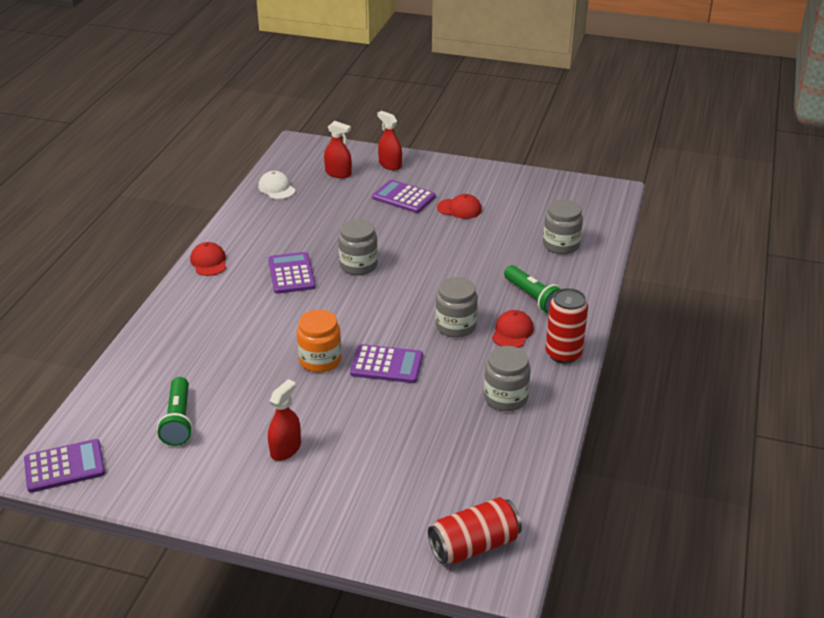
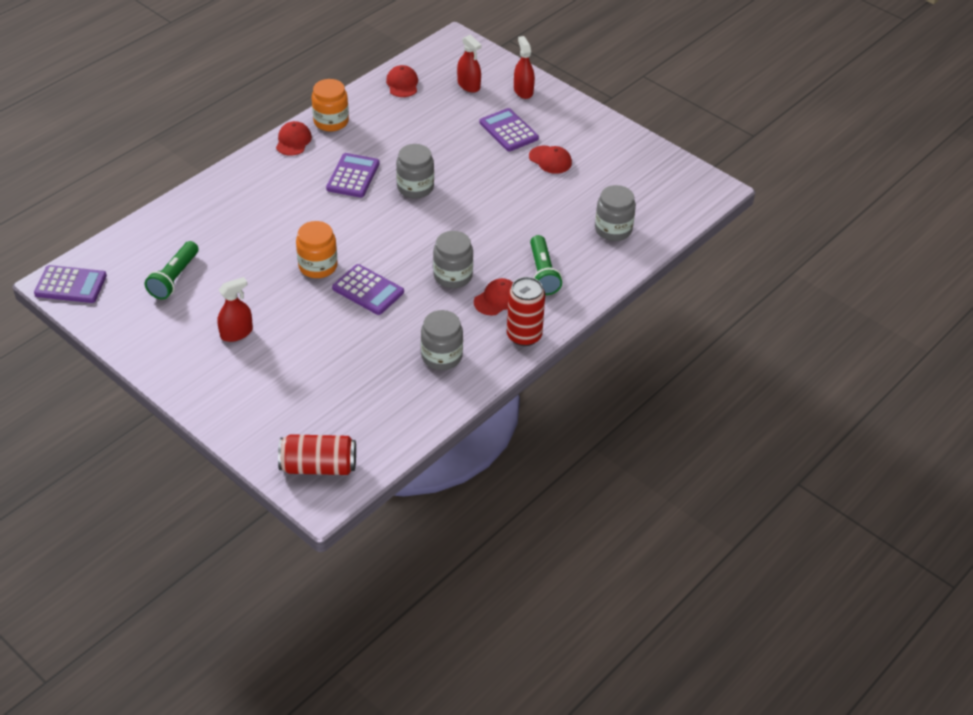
camera: 25 degrees right, 10 degrees up
(233, 236) = (331, 121): none -> orange jar
(276, 188) = (402, 84): white cap -> red cap

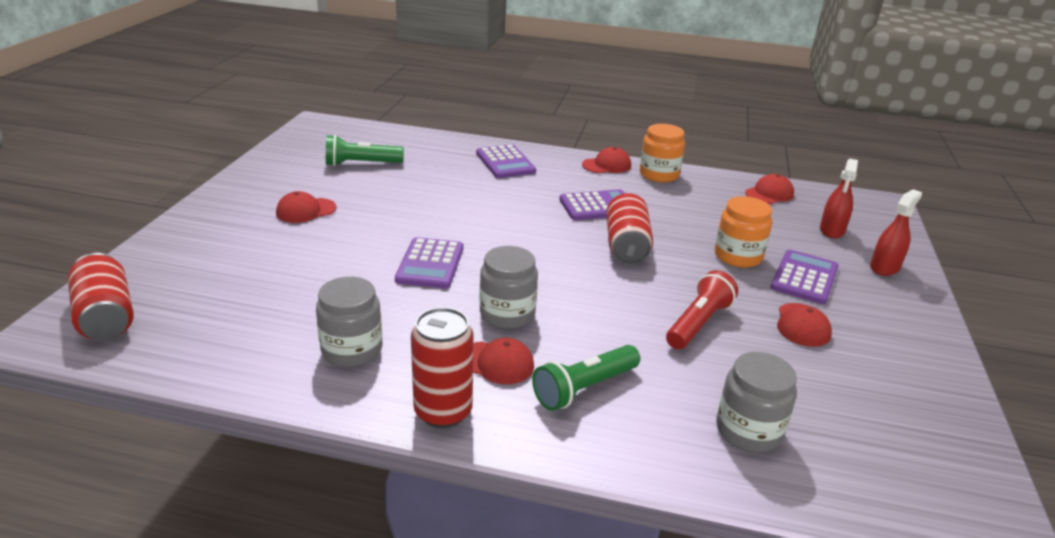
camera: 60 degrees right, 15 degrees down
(71, 285) = (318, 128): purple calculator -> purple calculator (505, 162)
(236, 333) = (306, 210): red spray bottle -> red cap
(318, 266) = (442, 225): orange jar -> orange jar (738, 256)
(415, 187) = (626, 245): grey jar -> red can
(519, 200) = (698, 323): none -> red flashlight

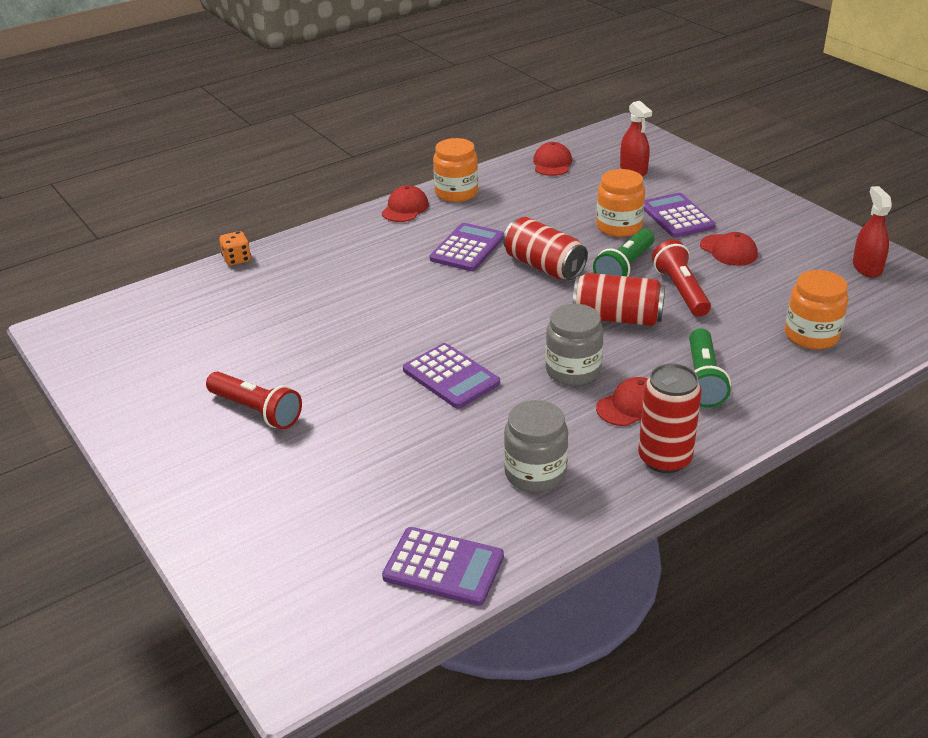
camera: 45 degrees left, 5 degrees up
(106, 316) = (306, 612): red can -> red can (617, 318)
(306, 210) = (256, 411): red cap -> red flashlight
(361, 164) = (204, 338): green flashlight -> green flashlight (624, 268)
(458, 139) = (237, 259): none -> orange dice
(505, 162) = (324, 256): purple calculator -> purple calculator (443, 567)
(748, 431) = (811, 335): grey jar -> orange jar
(884, 267) = (701, 179): red spray bottle -> red spray bottle (867, 267)

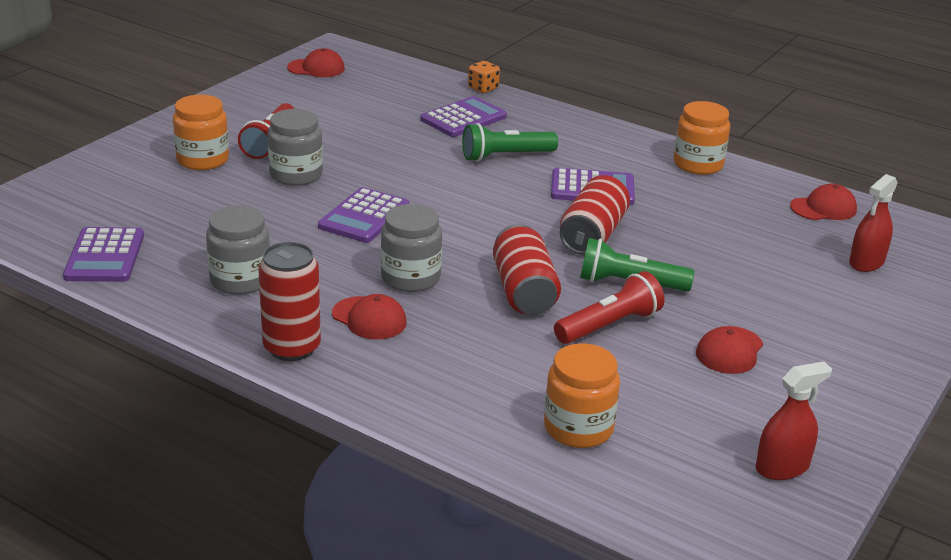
camera: 65 degrees right, 5 degrees down
(341, 405) = (296, 175): none -> grey jar
(405, 208) = (641, 144): red cap -> red cap (316, 68)
(619, 227) = (717, 269): orange jar -> orange jar (203, 160)
(677, 216) = (779, 305): purple calculator -> purple calculator (463, 118)
(703, 380) = (440, 358): green flashlight -> green flashlight (505, 156)

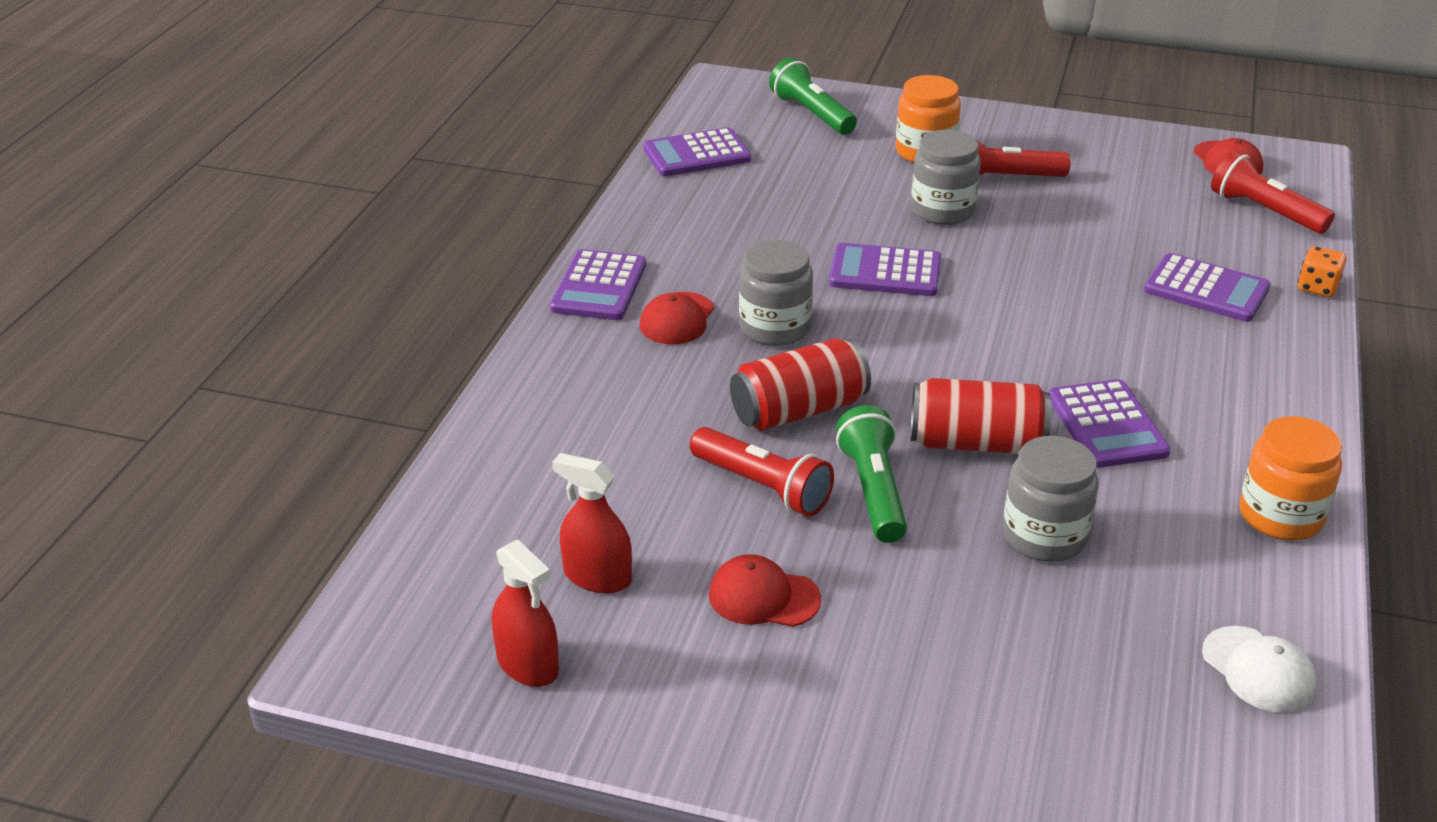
camera: 75 degrees right, 5 degrees up
(240, 280) = (701, 231): grey jar -> grey jar (1044, 536)
(292, 347) = (599, 287): red can -> purple calculator
(387, 76) = (1264, 211): none -> red flashlight
(505, 156) = (1130, 340): green flashlight -> green flashlight (812, 114)
(578, 428) = (541, 492): orange jar -> none
(823, 208) = (1258, 670): red cap -> white cap
(866, 262) = (1111, 730): red spray bottle -> red spray bottle (597, 577)

